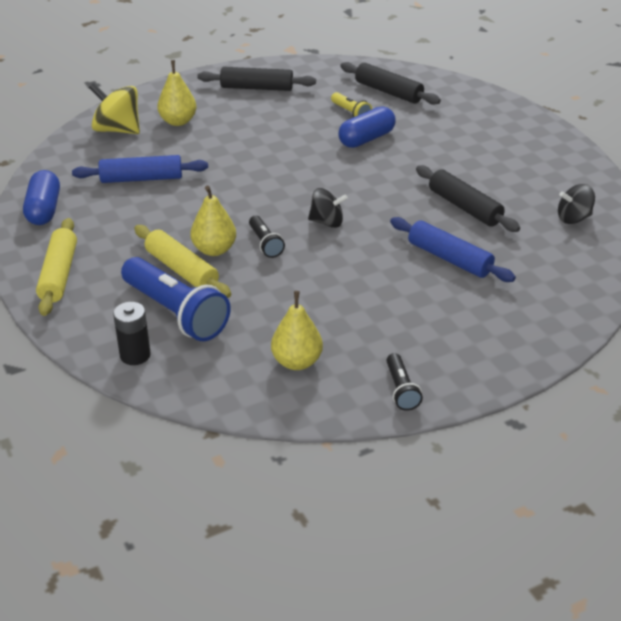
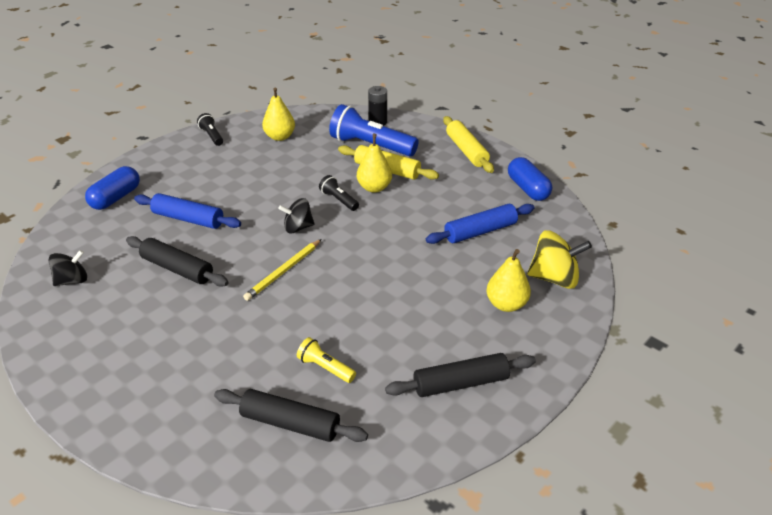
camera: 160 degrees right, 0 degrees up
(358, 183) = (283, 271): none -> yellow pencil
(366, 139) = (293, 331): blue capsule -> blue capsule (116, 198)

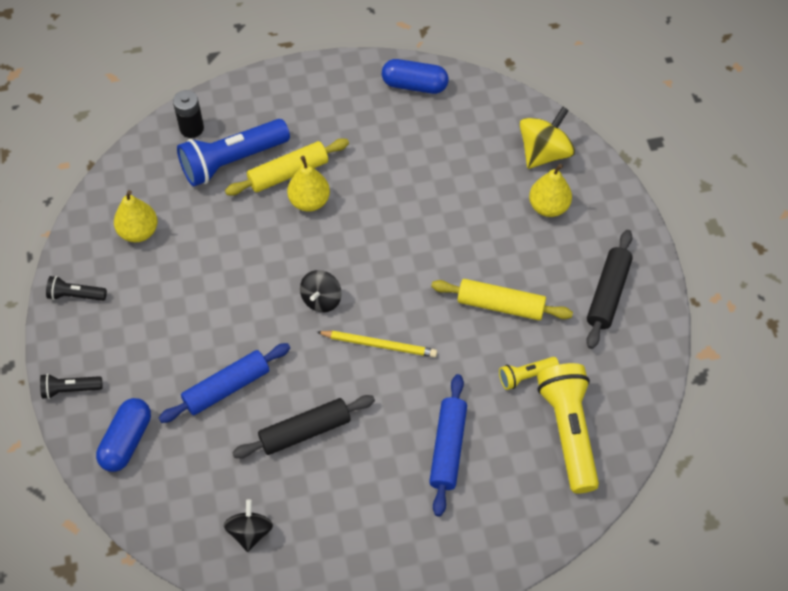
camera: 55 degrees left, 20 degrees up
(116, 198) = (126, 441): blue capsule -> blue capsule turned 45 degrees clockwise
(283, 271) = (379, 345): yellow pencil -> yellow pencil turned 60 degrees counterclockwise
(290, 423) = (568, 431): black rolling pin -> yellow flashlight
(338, 200) = (304, 242): black flashlight -> black flashlight (70, 389)
(466, 151) = (313, 89): yellow rolling pin -> yellow rolling pin (500, 305)
(480, 231) = (445, 162): blue rolling pin -> blue rolling pin (448, 448)

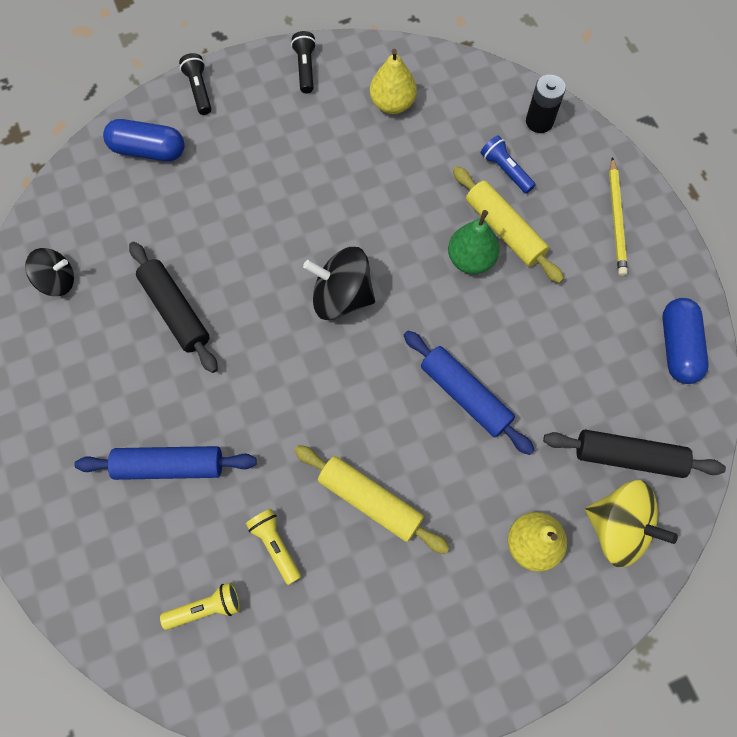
camera: 80 degrees right, 10 degrees up
(226, 387) = (218, 225): blue rolling pin -> blue rolling pin (465, 395)
(232, 161) = (505, 170): blue flashlight -> blue flashlight, size x0.49
(309, 201) = (471, 259): yellow pear -> green pear
(321, 299) = (341, 297): black spinning top -> black spinning top, size x1.53
(379, 345) = (293, 368): yellow pencil -> yellow pencil (616, 219)
(500, 305) = (370, 501): yellow rolling pin -> yellow rolling pin turned 60 degrees counterclockwise
(568, 431) = (206, 608): yellow flashlight -> yellow flashlight, size x0.49
(607, 293) = (413, 640): black rolling pin -> black rolling pin (628, 457)

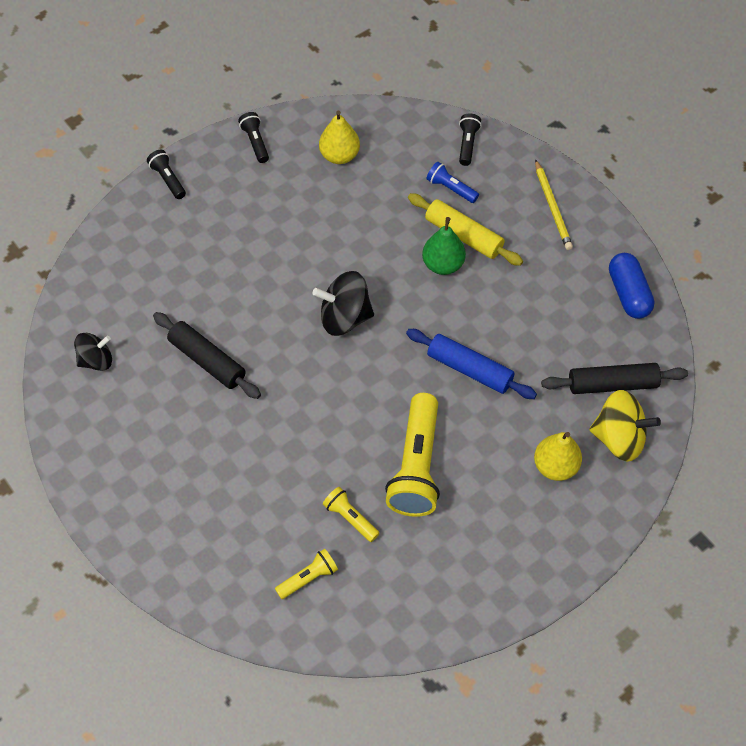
camera: 15 degrees left, 10 degrees down
(148, 150) = (140, 238): blue capsule -> none
(169, 466) = (242, 481): blue rolling pin -> none
(370, 501) = (416, 466): yellow rolling pin -> yellow flashlight
(539, 122) = (467, 144): black battery -> black flashlight

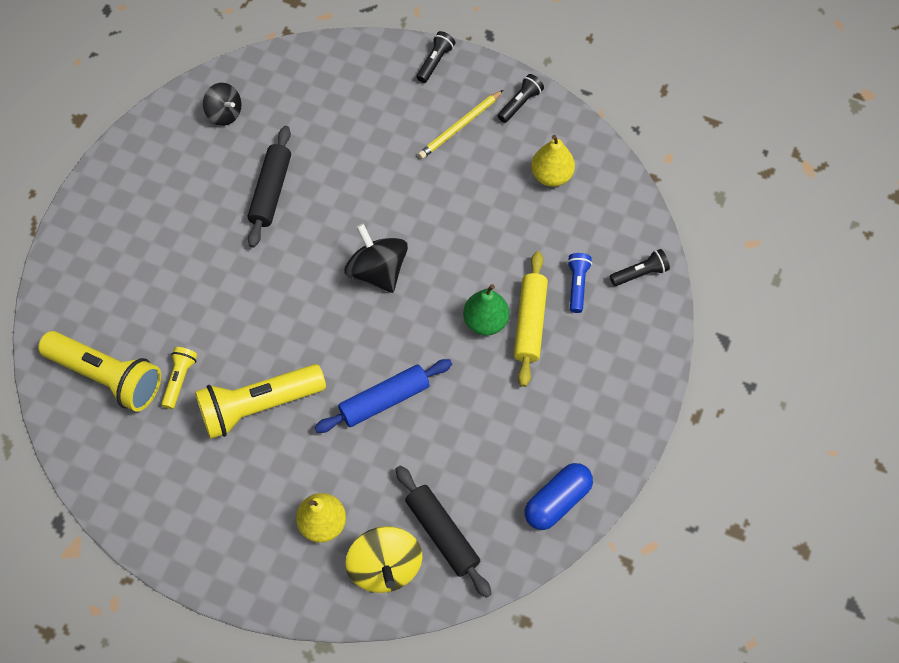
camera: 60 degrees right, 5 degrees up
(308, 578) = (108, 376): yellow flashlight -> yellow flashlight, size x2.05
(469, 369) = (384, 400): blue rolling pin -> blue rolling pin turned 60 degrees clockwise
(552, 207) = (616, 384): yellow pencil -> yellow pencil (460, 126)

